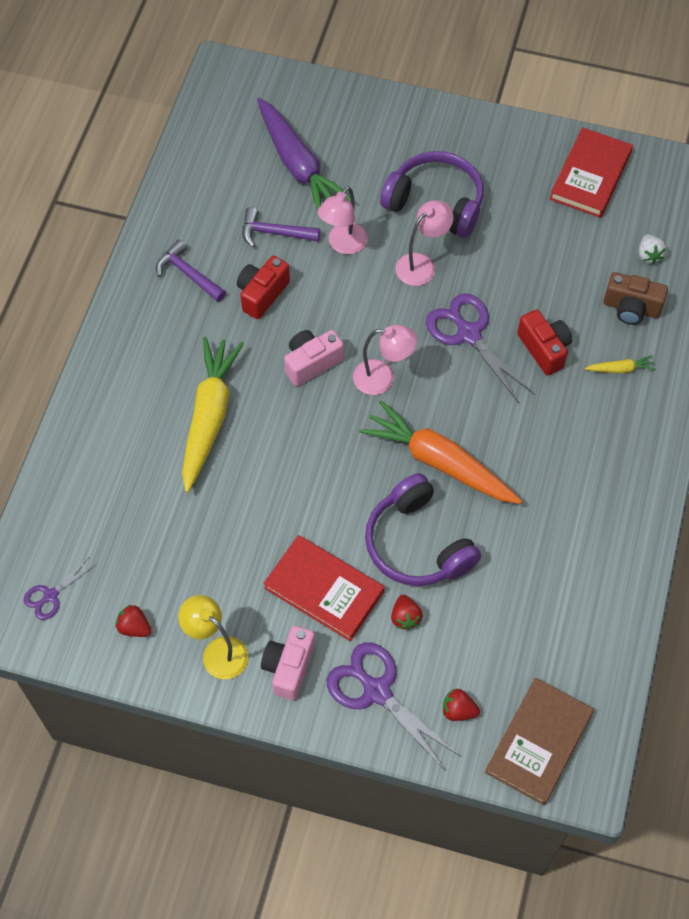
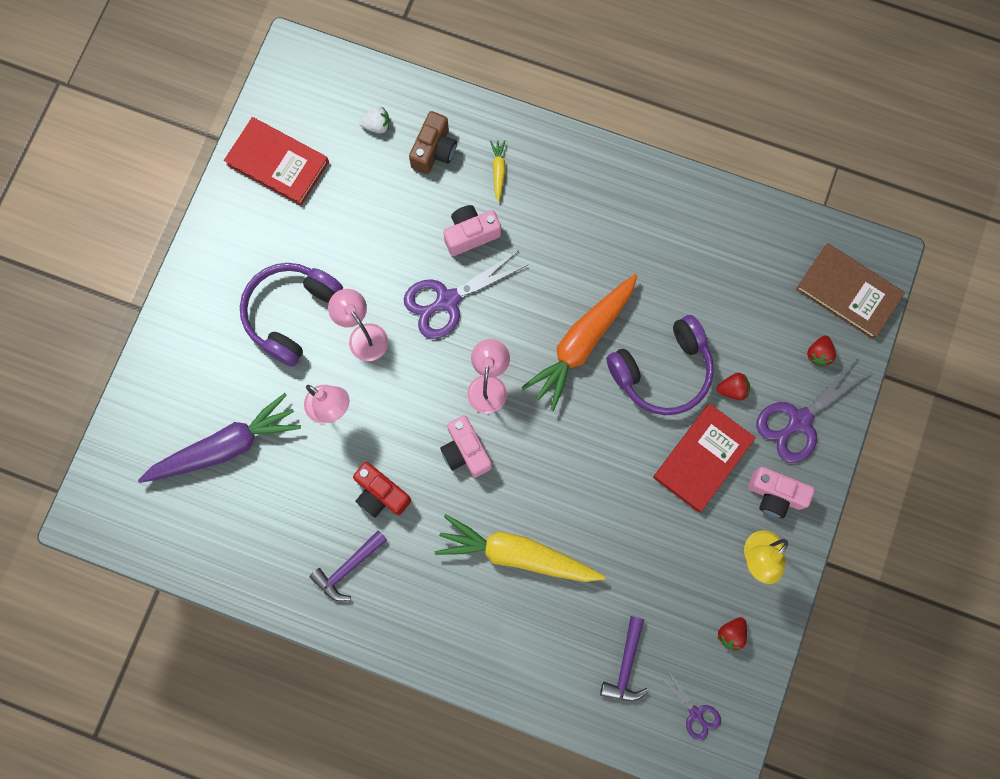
camera: 85 degrees left, 15 degrees up
(274, 233) = (308, 477): purple hammer -> purple hammer (626, 665)
(544, 349) = (470, 234): red camera -> pink camera

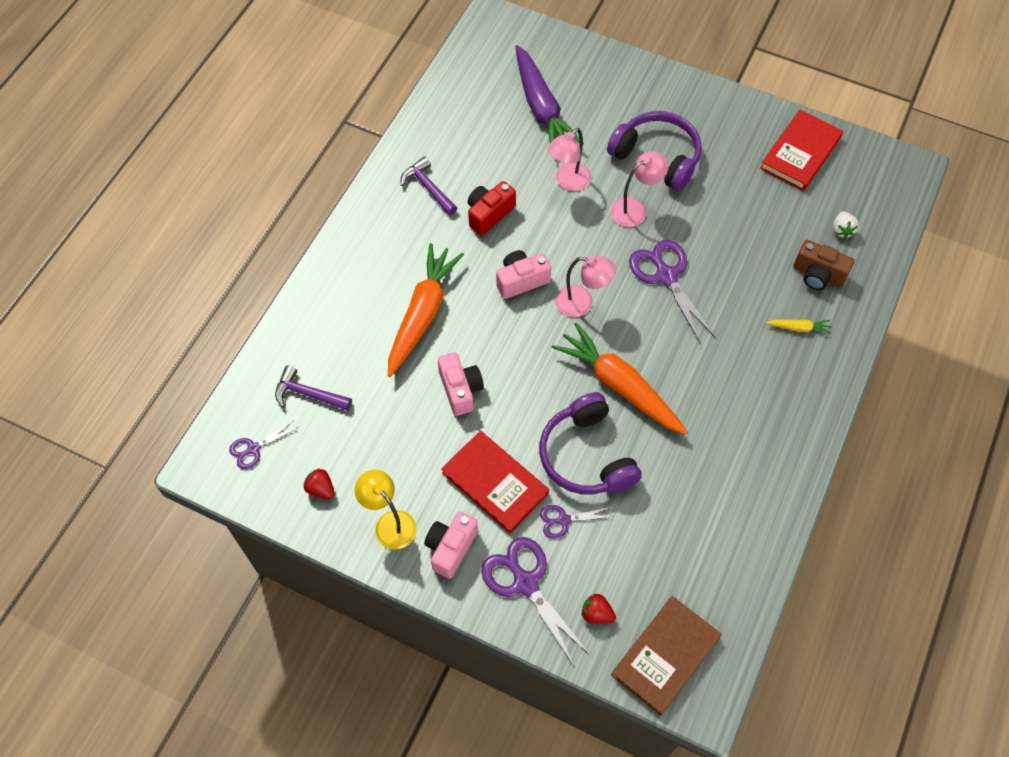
camera: 95 degrees right, 15 degrees down
(470, 234) = (732, 299): pink camera -> pink camera (460, 389)
(517, 554) = (422, 314): yellow carrot -> orange carrot
(732, 389) = (563, 520): red strawberry -> purple scissors

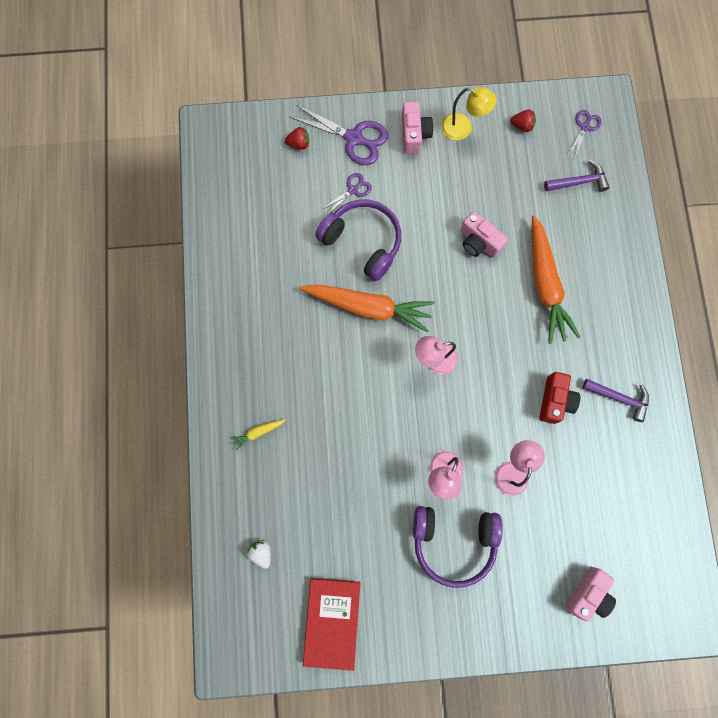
camera: 150 degrees right, 15 degrees up
(495, 483) = (412, 190): red book -> none
(521, 280) = (491, 354): pink camera -> pink camera (588, 594)
(541, 108) = (583, 539): purple carrot -> none
(665, 656) = (243, 141): brown book -> none
(666, 276) = (384, 422): purple scissors -> none
(818, 275) = (263, 493): brown camera -> none

